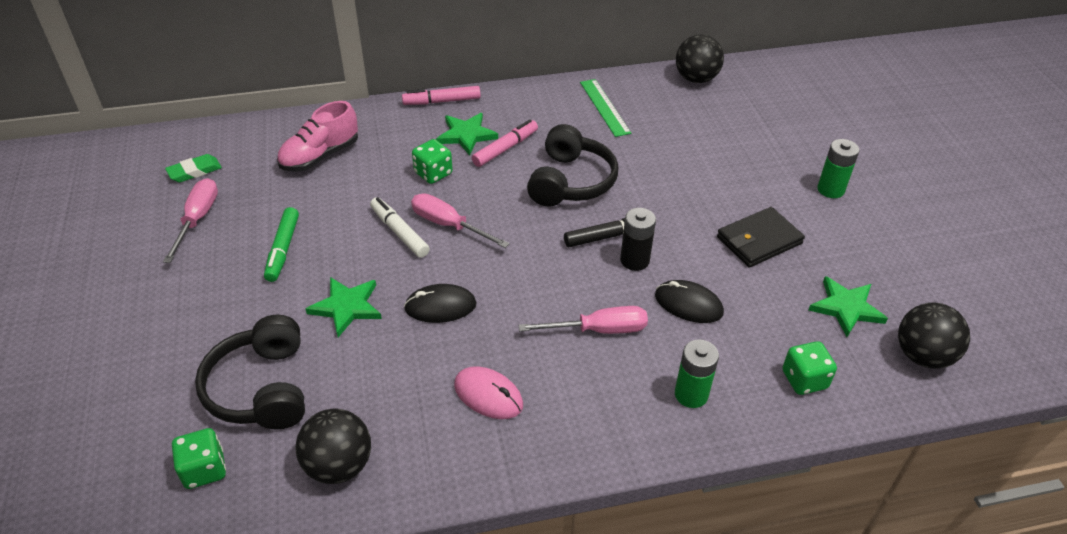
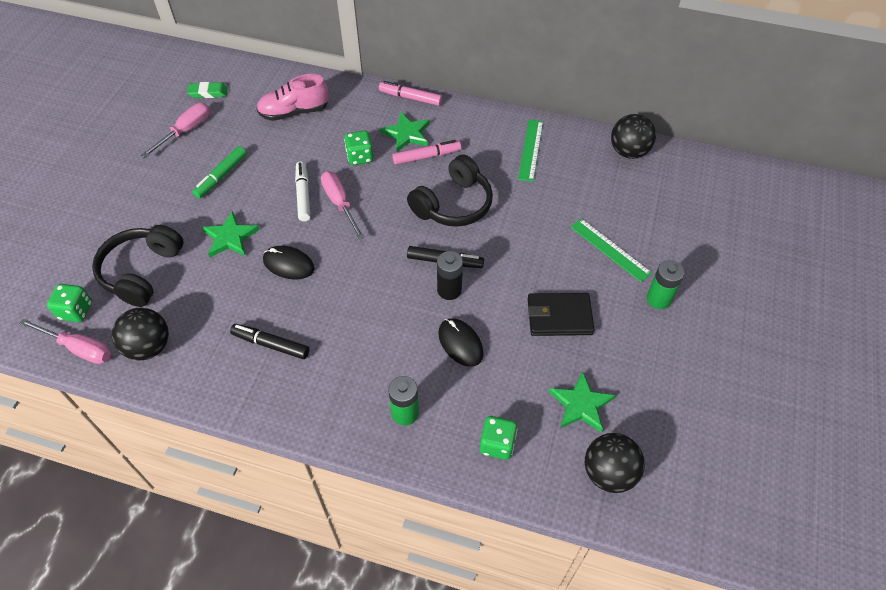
camera: 30 degrees right, 10 degrees up
(488, 395) = (271, 344): pink mouse -> black marker
(598, 330) = (380, 332): pink screwdriver -> pink screwdriver (79, 348)
(752, 165) = (610, 249): none -> green ruler

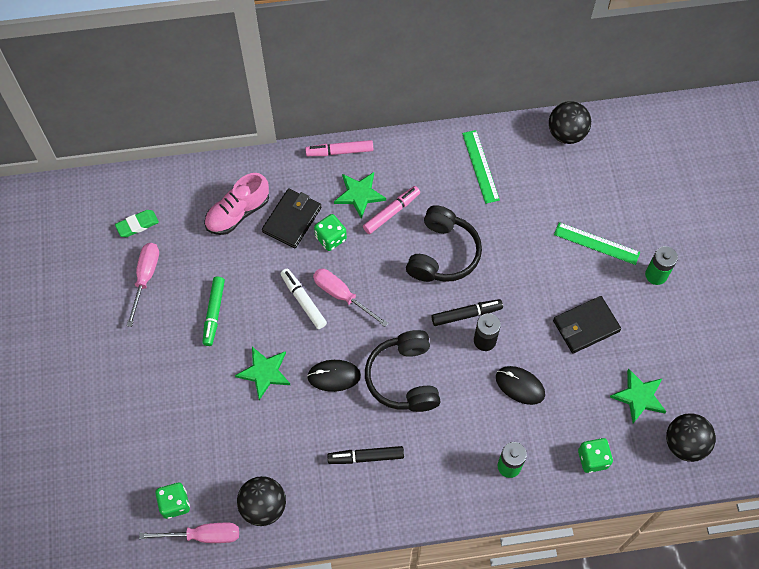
camera: 25 degrees left, 10 degrees up
(142, 272) = (208, 441): black headphones -> black headphones (404, 378)
(336, 132) = (292, 219): none -> black wallet

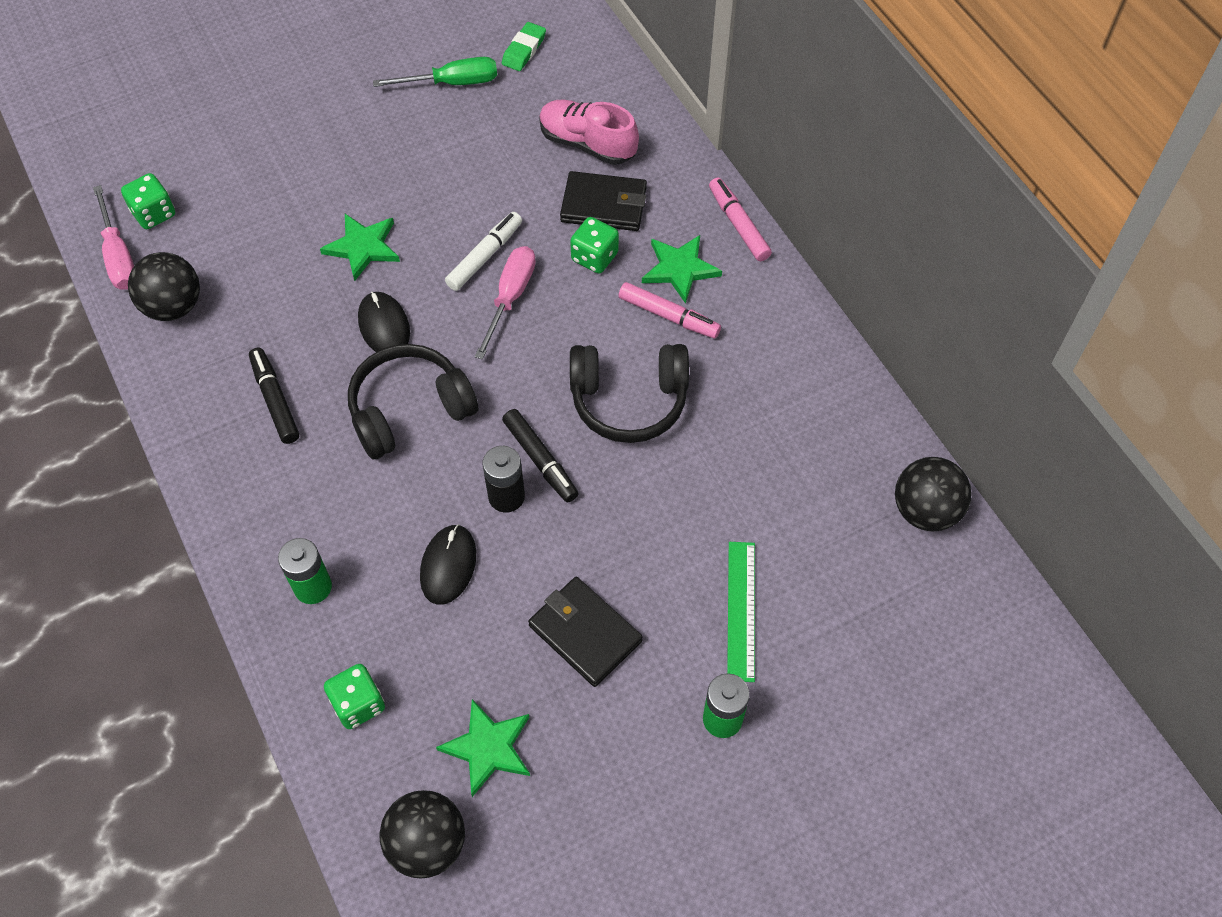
camera: 70 degrees right, 5 degrees down
(137, 225) = (524, 50): green eraser -> green eraser turned 75 degrees clockwise
(145, 278) = (452, 83): pink screwdriver -> green screwdriver
(214, 313) = (429, 167): green marker -> none
(480, 166) = (802, 406): green ruler -> none

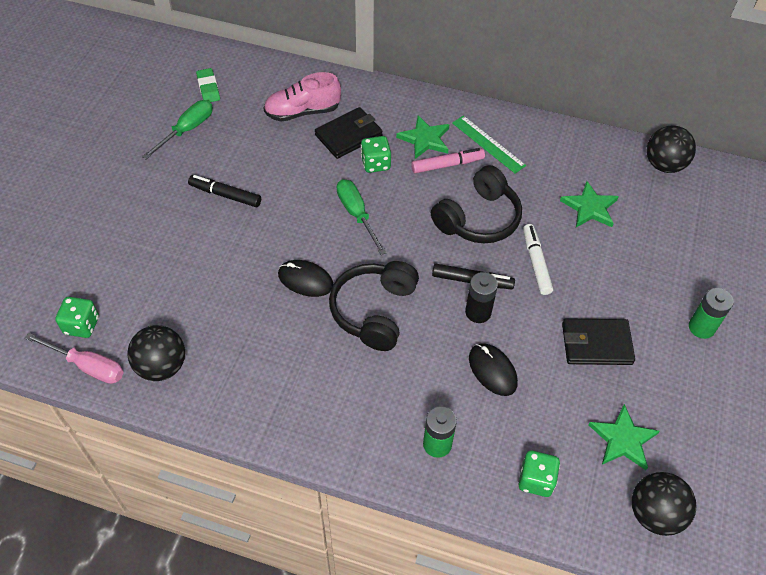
camera: 45 degrees left, 5 degrees down
(275, 400) = (291, 367): black marker -> black marker (225, 195)
(363, 247) = (241, 249): green star -> green star (589, 207)
(485, 256) = (317, 204): white marker -> white marker (536, 263)
(510, 298) = (357, 215): pink screwdriver -> green screwdriver
(738, 224) = (427, 99): pink marker -> none
(741, 610) = (648, 272): green ruler -> green ruler (488, 144)

